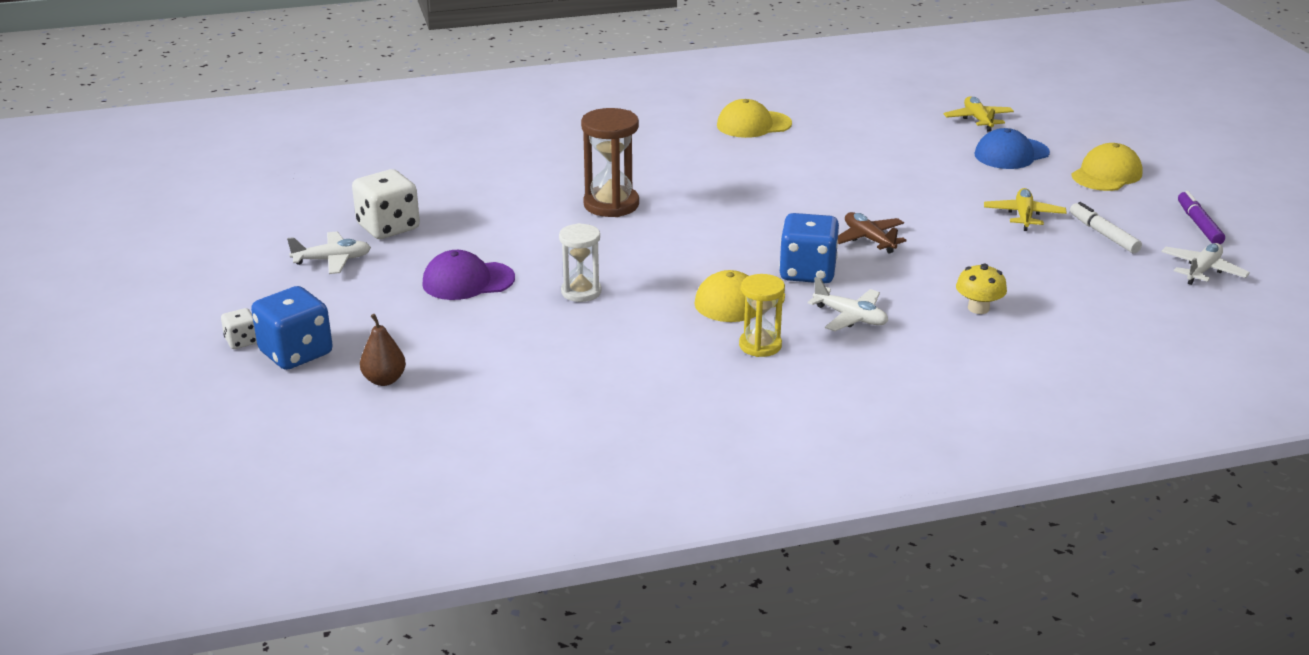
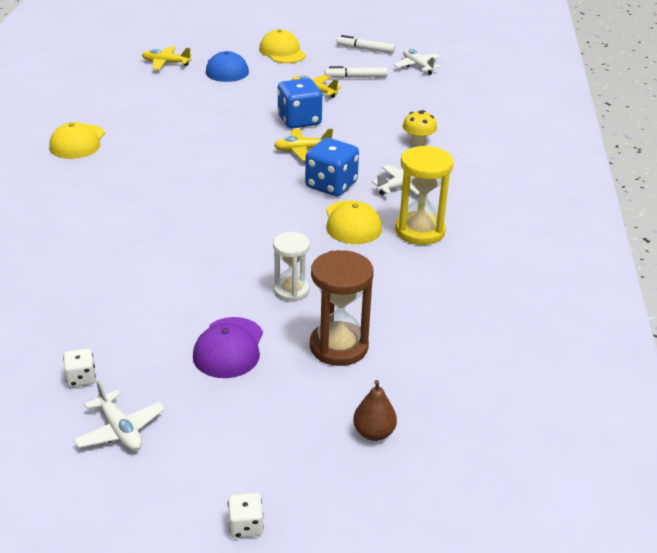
camera: 70 degrees left, 5 degrees up
(296, 353) = (293, 486): blue dice -> blue dice (299, 120)
(332, 260) = (120, 430): white plane -> white plane turned 135 degrees clockwise
(388, 227) = (81, 378): white dice -> white dice, size x0.51
(611, 204) = (153, 240): brown hourglass -> brown hourglass (338, 346)
(760, 345) = (420, 231): yellow hourglass -> yellow hourglass, size x1.54
(869, 239) = (302, 150): brown plane -> yellow plane
(1199, 225) = (365, 49): purple marker -> white marker

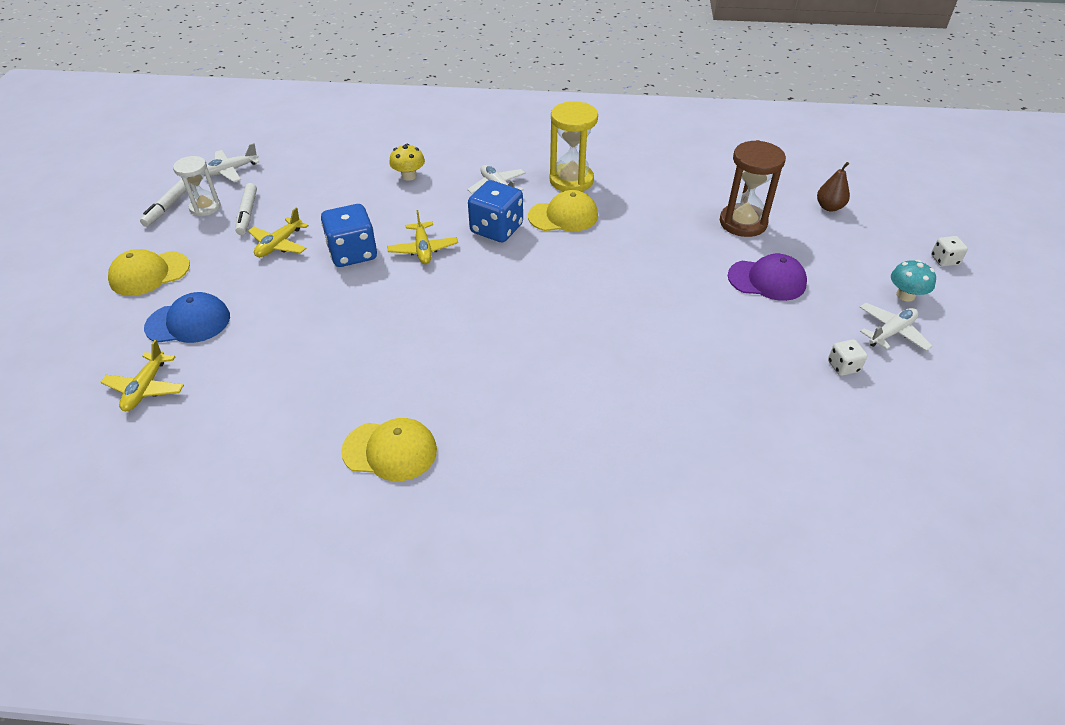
camera: 90 degrees left, 10 degrees up
(181, 462) = (905, 295): none -> turquoise mushroom
(291, 290) = (677, 249): white hourglass -> white hourglass (205, 207)

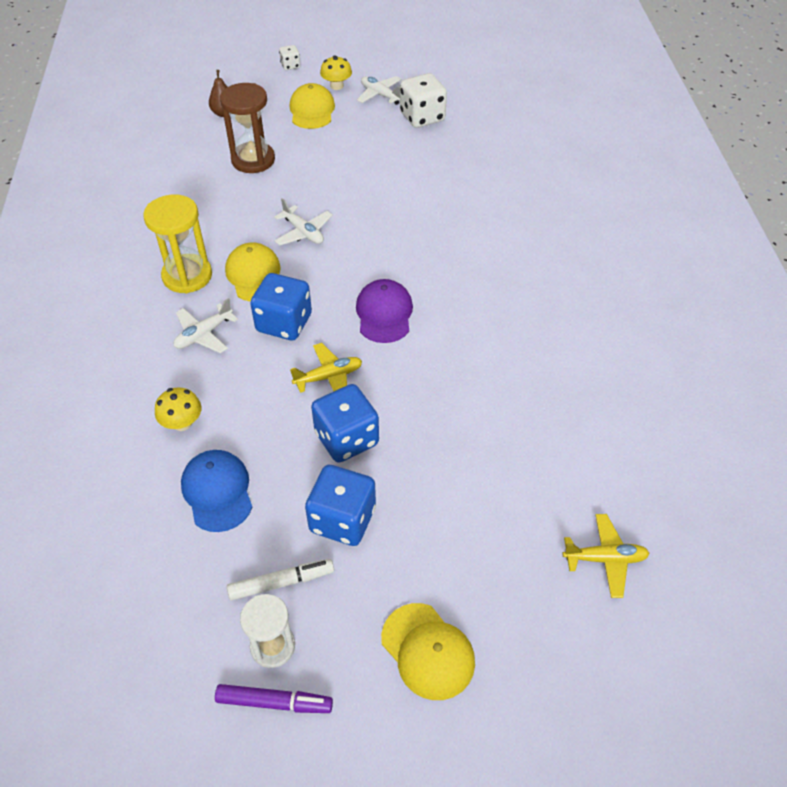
camera: 100 degrees left, 5 degrees up
(169, 206) = (273, 702): white marker -> purple marker
(188, 322) = (500, 562): blue cap -> blue cap (217, 491)
(230, 171) = (173, 651): white plane -> white plane (303, 232)
(279, 244) = (342, 519): yellow plane -> blue dice
(390, 450) = (597, 342): yellow cap -> yellow cap (312, 110)
(767, 280) = (332, 148): purple cap -> purple cap (384, 314)
(843, 366) = (422, 117): white dice -> white dice, size x1.97
(905, 295) = (336, 86): turquoise mushroom -> yellow mushroom

